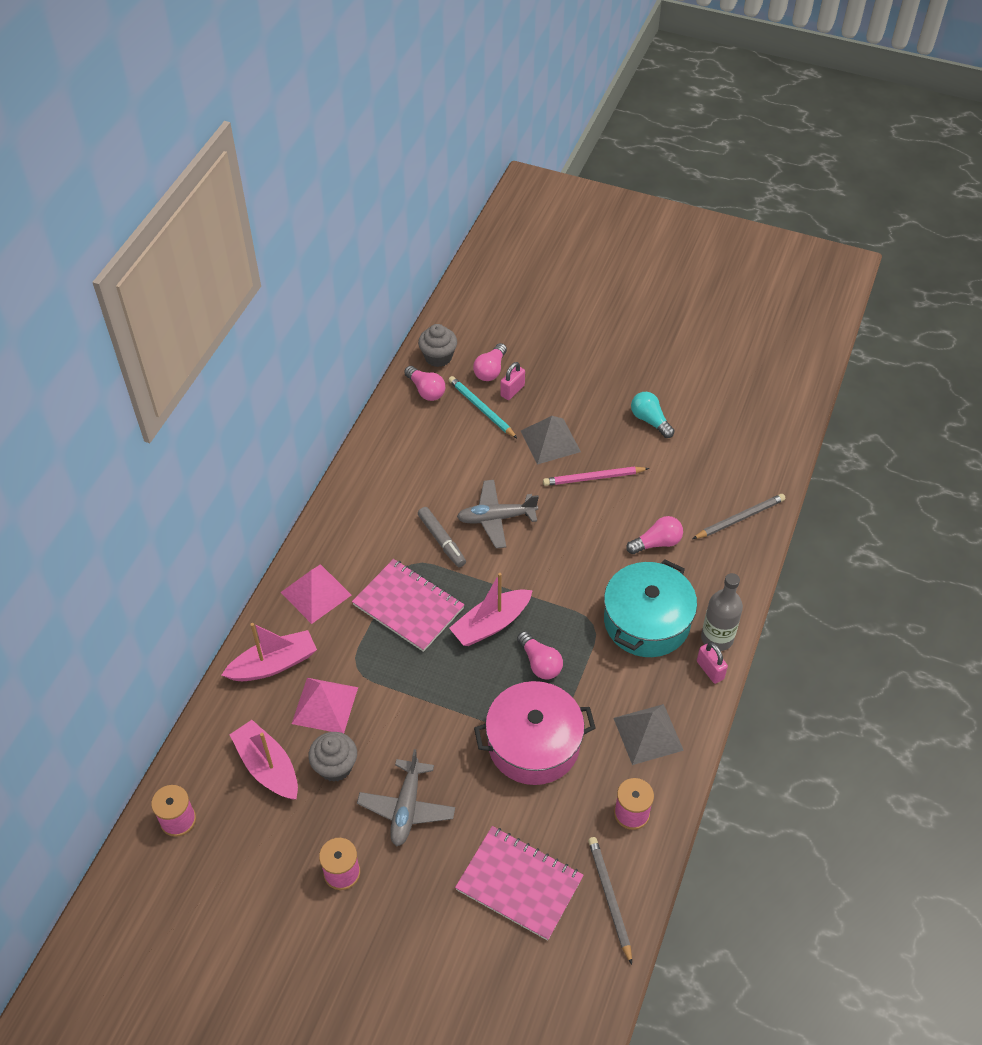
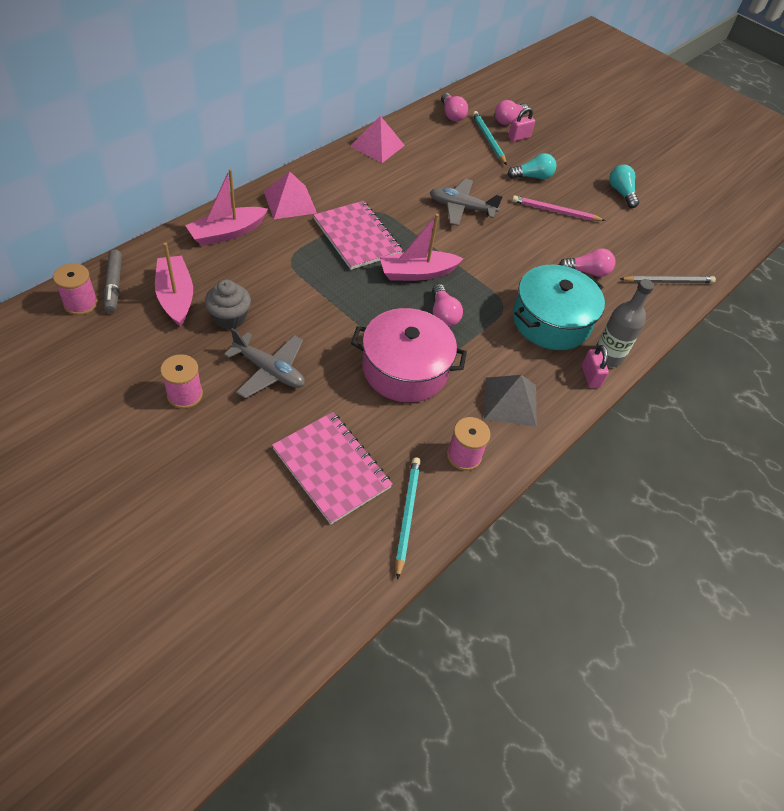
camera: 15 degrees right, 0 degrees up
(273, 664) = (227, 233): pink boat -> pink boat turned 150 degrees clockwise
(325, 705) = (249, 274): pink pyramid -> pink pyramid (377, 145)
(406, 808) = (269, 370): grey plane -> grey plane turned 90 degrees counterclockwise
(438, 357) = (472, 99): grey cupcake -> none
(442, 540) = (409, 206): grey marker -> grey marker (114, 285)
(550, 441) = (532, 177): grey pyramid -> turquoise light bulb
(609, 898) = (407, 515): grey pencil -> turquoise pencil

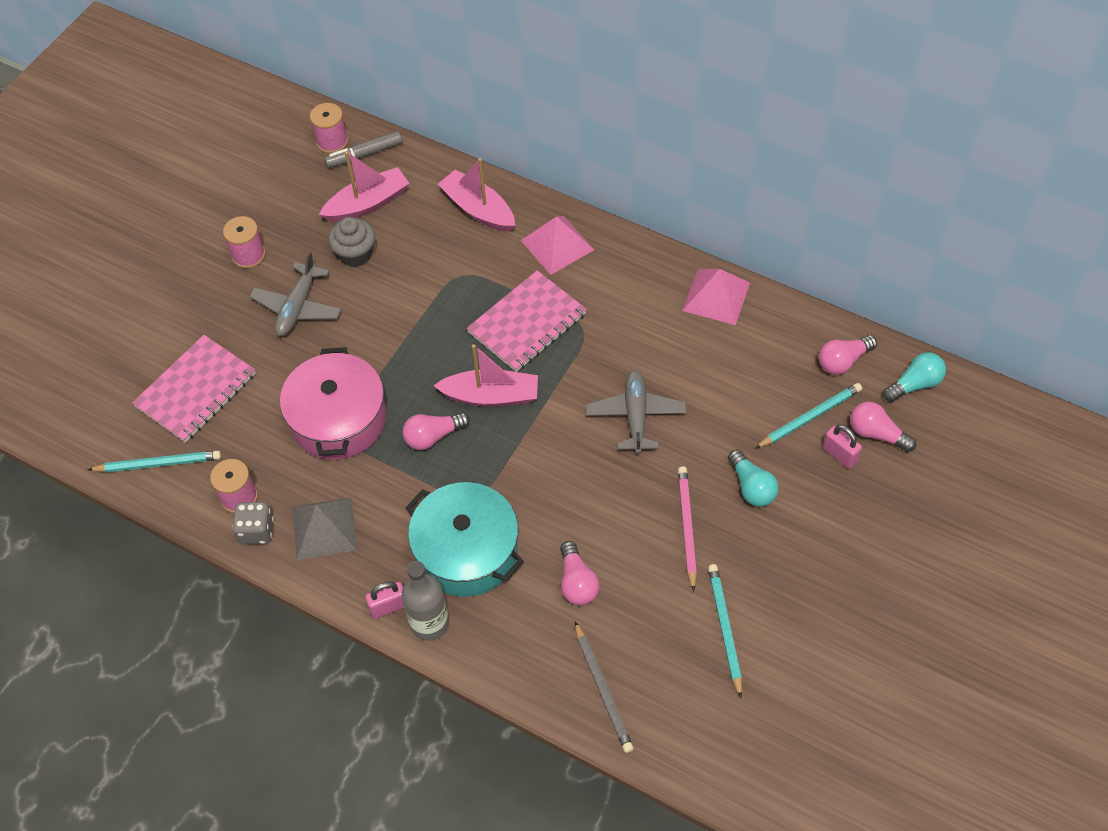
camera: 85 degrees right, 5 degrees up
(417, 273) = (491, 396): pink boat -> pink boat turned 120 degrees clockwise
(502, 449) = (256, 531): none -> grey dice
(621, 192) = (779, 610): turquoise light bulb -> turquoise light bulb (914, 384)
(631, 217) = (724, 629): none -> turquoise pencil

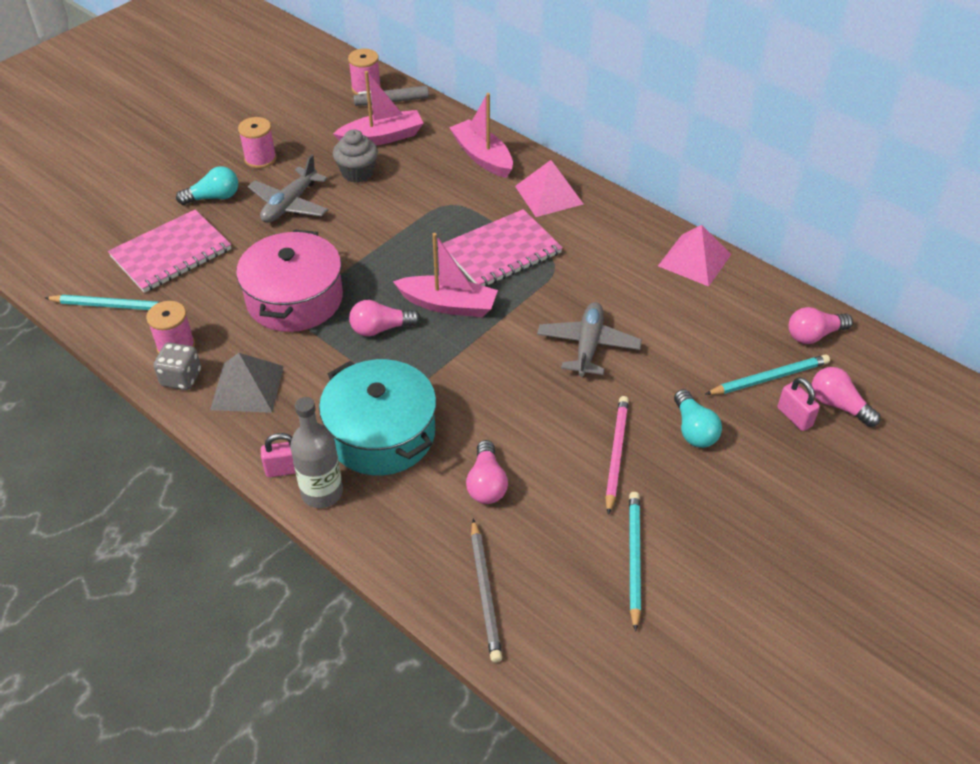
camera: 10 degrees right, 10 degrees down
(914, 384) = (887, 368): turquoise light bulb -> turquoise light bulb (214, 197)

